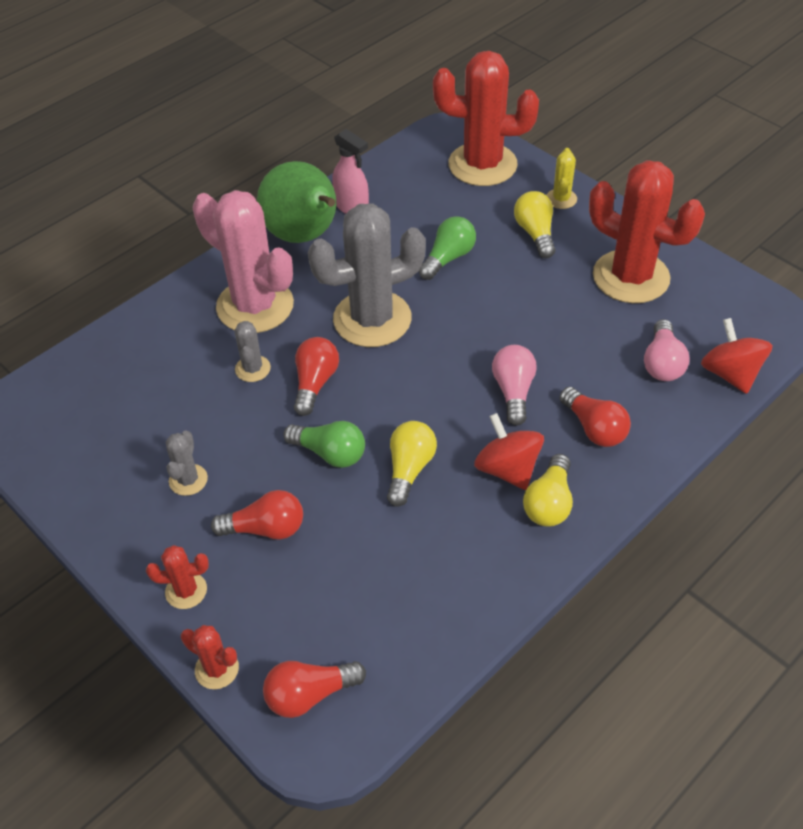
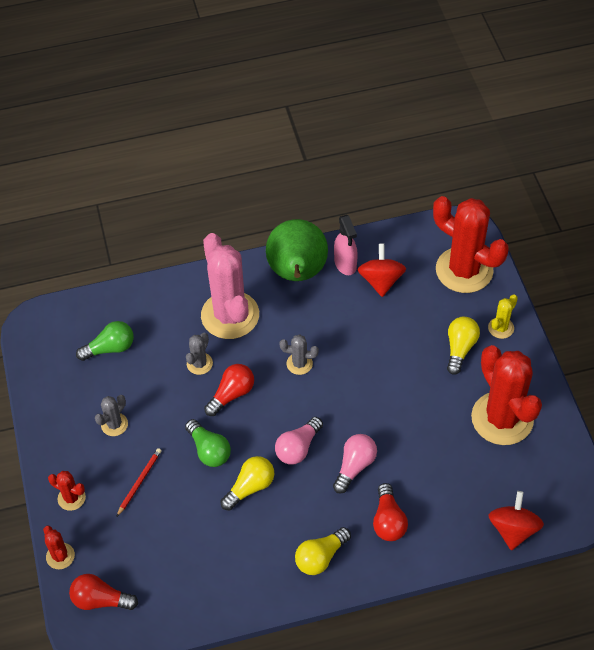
camera: 30 degrees right, 5 degrees up
(265, 528) = (139, 482): red light bulb -> red pencil
(372, 319) = (299, 364): grey cactus -> grey cactus, size x0.44
(448, 258) = (383, 339): green light bulb -> green light bulb (110, 348)
(507, 469) = (311, 520): red spinning top -> red spinning top (381, 281)
(662, 363) = (471, 497): pink light bulb -> pink light bulb (298, 448)

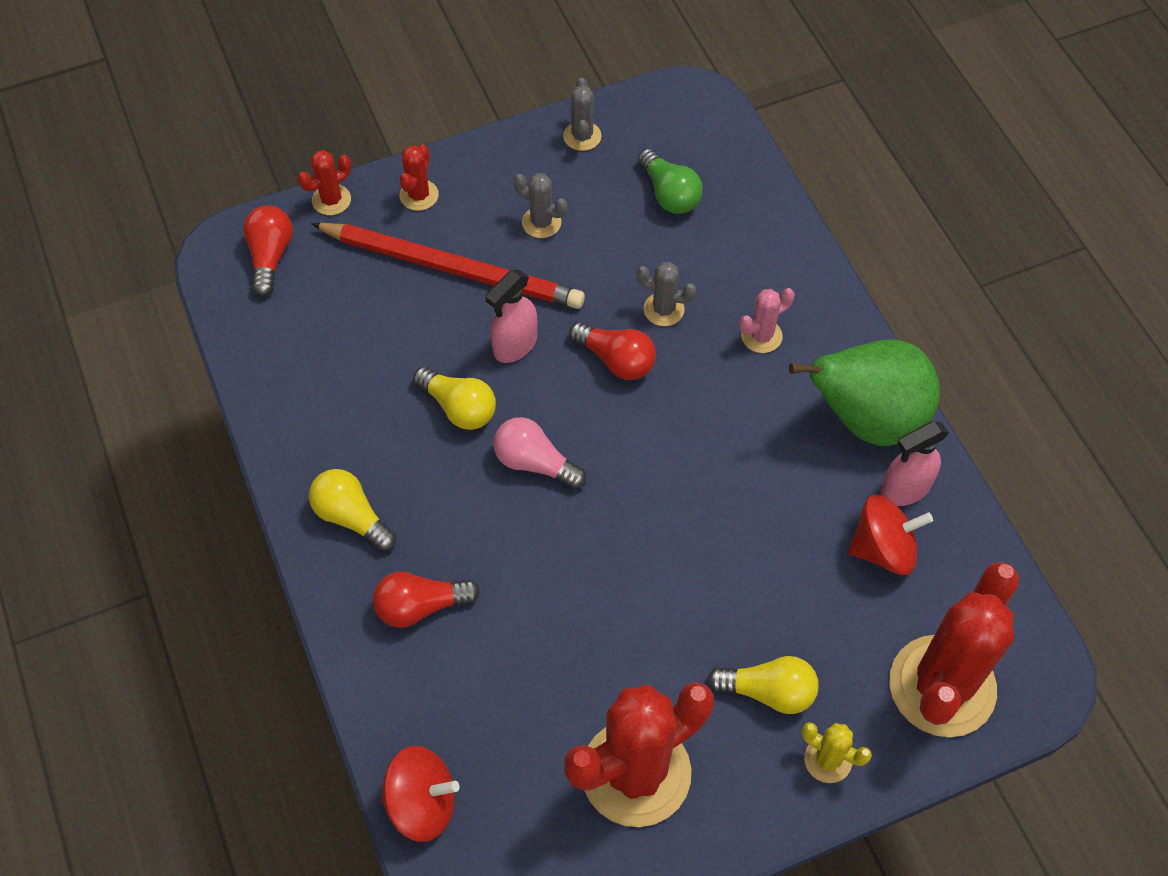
camera: 80 degrees right, 5 degrees up
(139, 482) = (452, 269): red pencil -> red pencil, size x2.39
(209, 450) = (515, 345): green light bulb -> pink spray bottle
(230, 315) = (761, 336): pink cactus -> pink cactus, size x0.44
(299, 364) = (689, 445): grey cactus -> grey cactus (582, 136)
(354, 466) = (512, 547): pink light bulb -> none

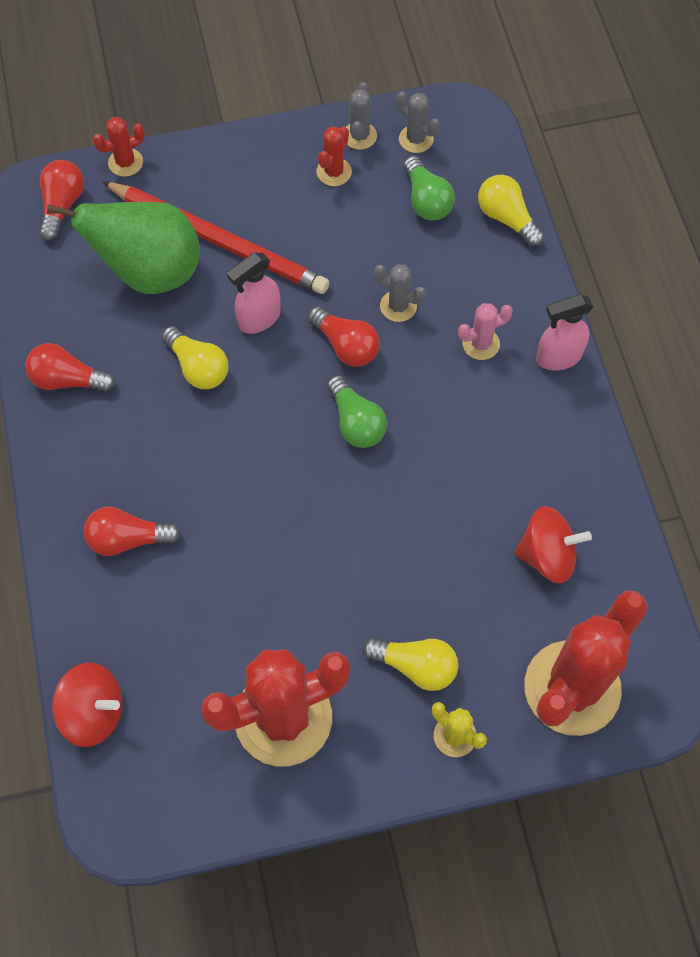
camera: 10 degrees right, 5 degrees up
(316, 443) = (68, 380): none -> red light bulb
(351, 517) = (85, 450): yellow light bulb -> yellow light bulb (506, 218)
(419, 195) = (203, 169): red cactus -> red cactus (334, 172)
(535, 463) = (254, 427): pink light bulb -> none
(541, 222) = (306, 210): grey cactus -> grey cactus (416, 139)
(645, 440) = (356, 422): none -> green light bulb
(866, 419) = (559, 435): green pear -> green pear (150, 272)
(904, 489) = (579, 504): pink spray bottle -> pink spray bottle (558, 357)

